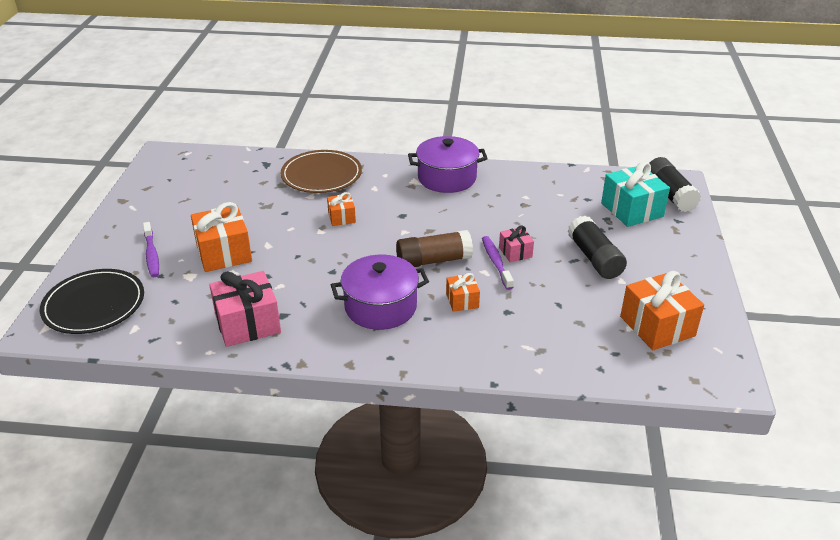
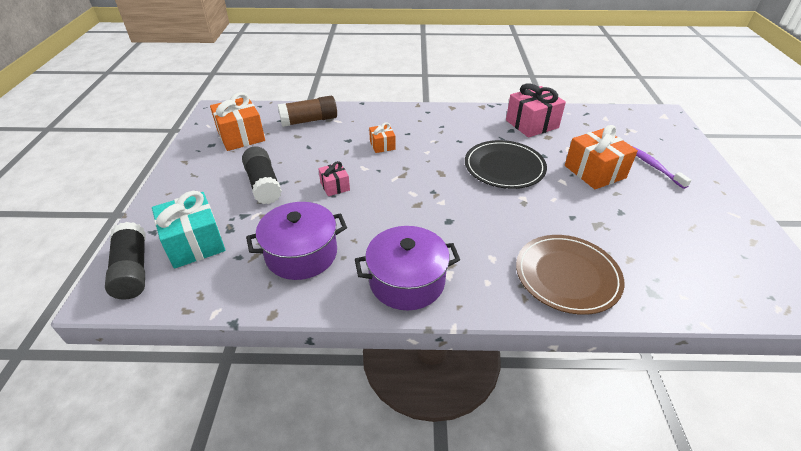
camera: 175 degrees right, 5 degrees up
(94, 305) = (651, 129): black plate -> black plate (504, 167)
(341, 217) = (510, 214): orange gift -> none
(380, 307) = (443, 138): purple pot -> purple pot (301, 254)
(433, 260) = (409, 175): brown glue stick -> brown glue stick (309, 121)
(496, 262) = (353, 176): purple toothbrush -> none

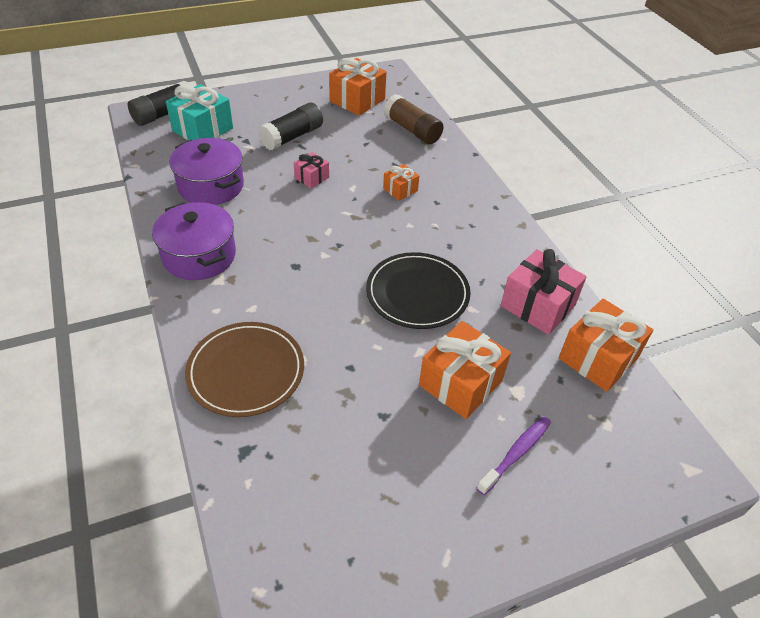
camera: 65 degrees right, 5 degrees up
(581, 117) = (598, 358): none -> orange gift

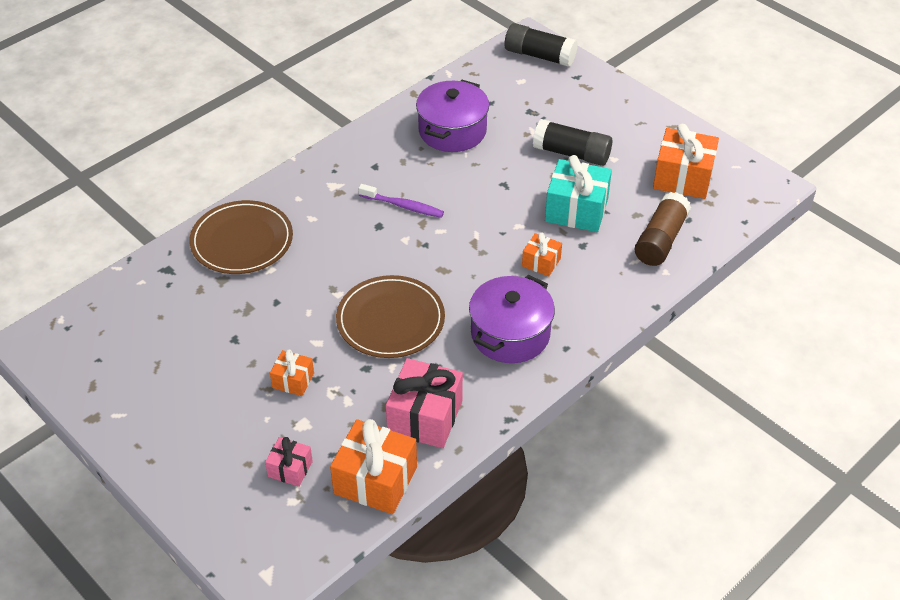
camera: 70 degrees right, 0 degrees up
(199, 256) = (355, 162): purple pot -> purple pot (510, 334)
(202, 129) = (535, 90): turquoise gift -> turquoise gift (576, 210)
(312, 178) = (513, 191): pink gift -> pink gift (290, 469)
(417, 293) = (390, 320): black plate -> brown plate
(460, 383) = (293, 380): orange gift -> orange gift, size x0.54
(516, 453) = (231, 437): purple toothbrush -> purple toothbrush (403, 206)

